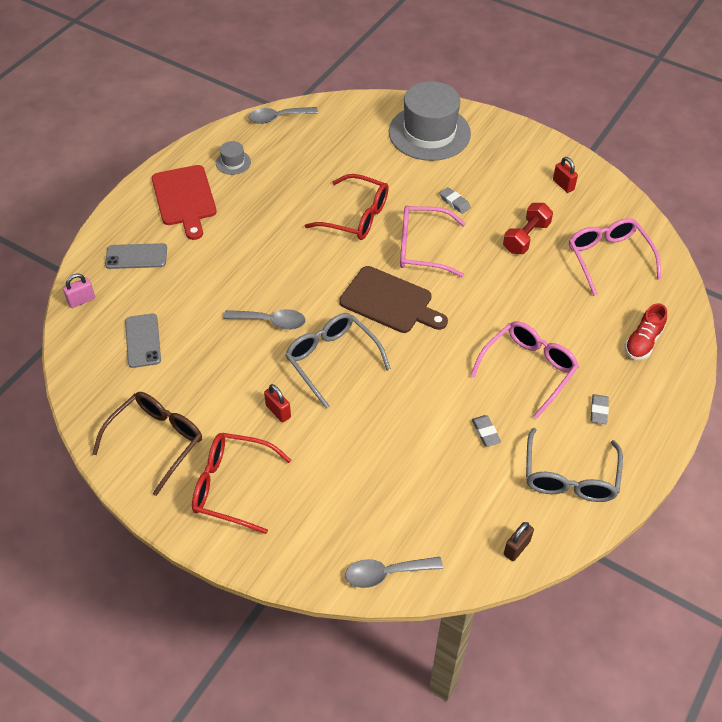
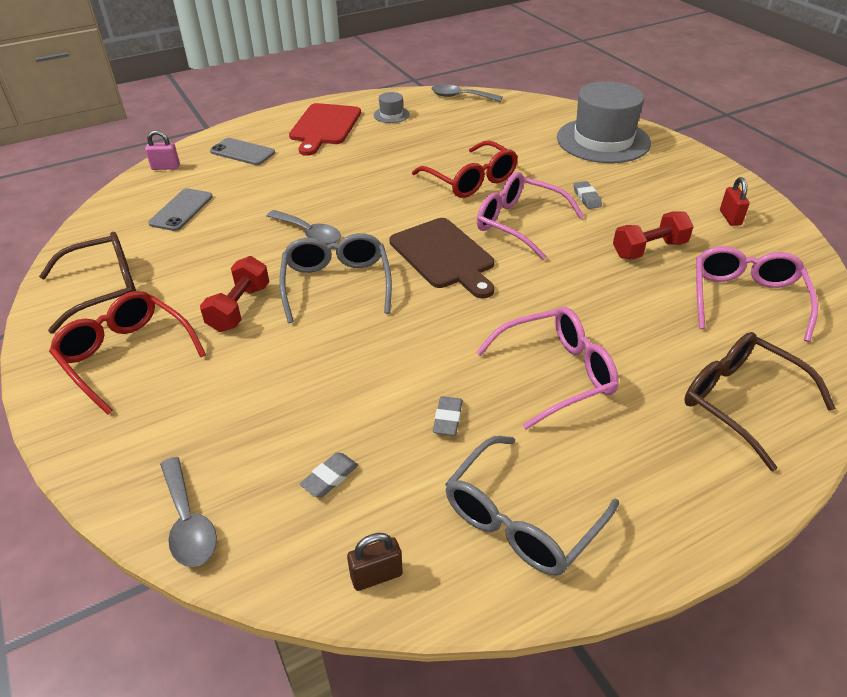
camera: 30 degrees right, 10 degrees down
(278, 411) = (239, 308): red padlock -> red dumbbell
(386, 573) = (188, 522): grey spoon -> grey spoon turned 135 degrees counterclockwise
(598, 411) = (621, 456): grey eraser -> grey eraser (330, 477)
(643, 342) = (740, 401): red shoe -> brown glasses

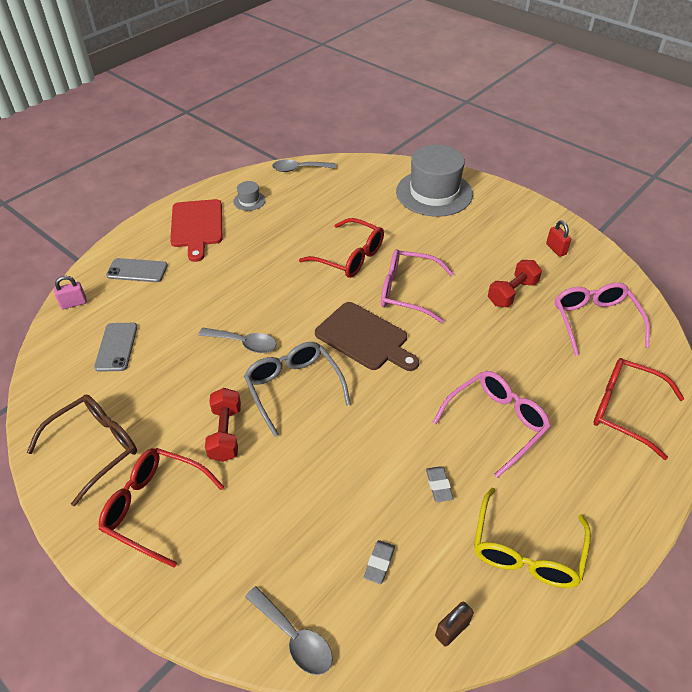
camera: 20 degrees left, 5 degrees up
(521, 520) = (526, 551): grey glasses -> yellow glasses
(586, 198) = (446, 254): grey eraser -> none
(740, 401) = (624, 410): brown glasses -> red glasses

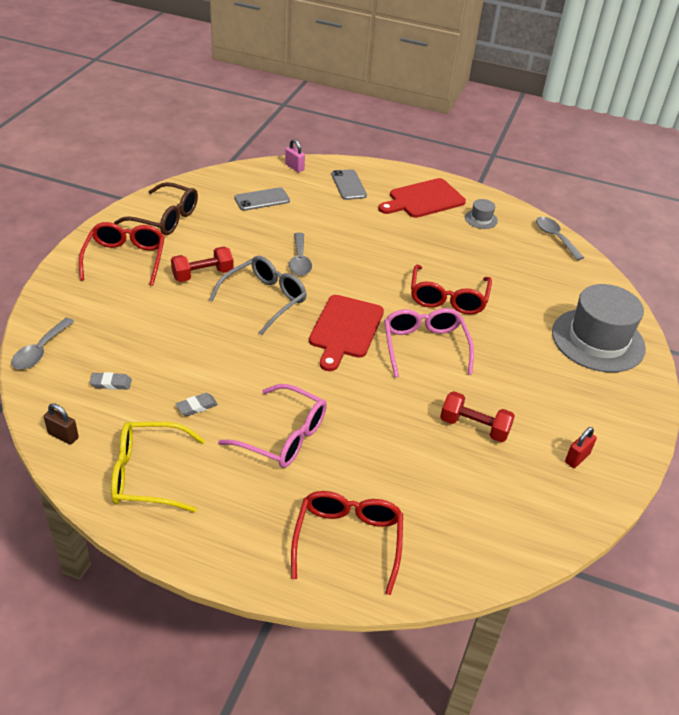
camera: 65 degrees right, 5 degrees down
(365, 338) = (345, 329): brown cutting board -> red cutting board
(594, 321) = (473, 504): pink glasses -> none

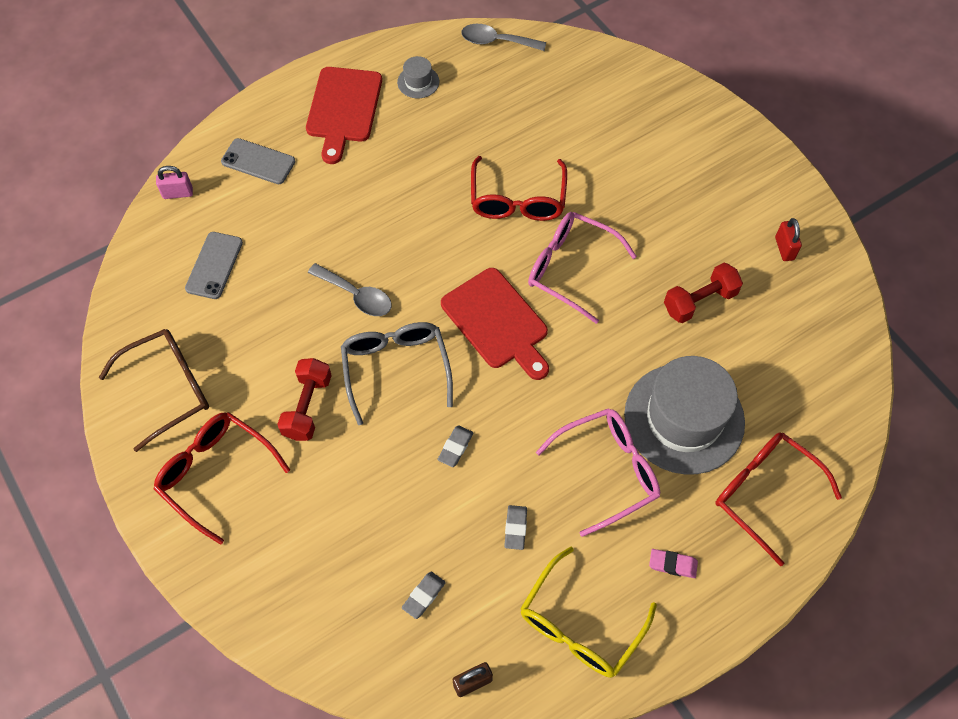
camera: 50 degrees left, 20 degrees up
(40, 351) = (318, 646): grey spoon -> none
(232, 351) = (455, 447): none -> grey eraser
(238, 508) = (672, 564): none -> pink eraser
(448, 298) = (517, 200): red glasses -> red glasses turned 45 degrees clockwise
(598, 340) = (660, 121): grey hat -> grey hat (684, 418)

